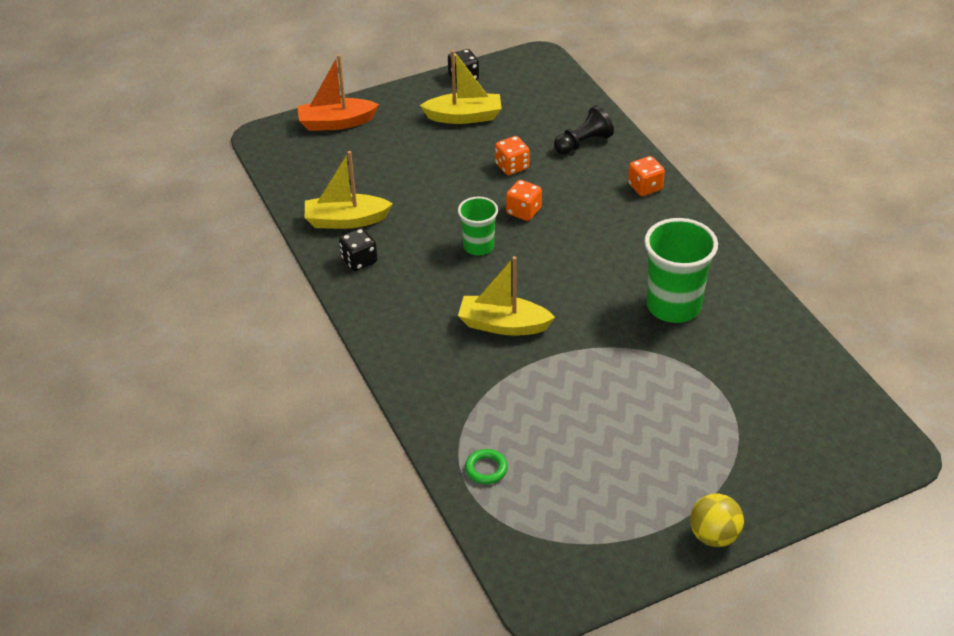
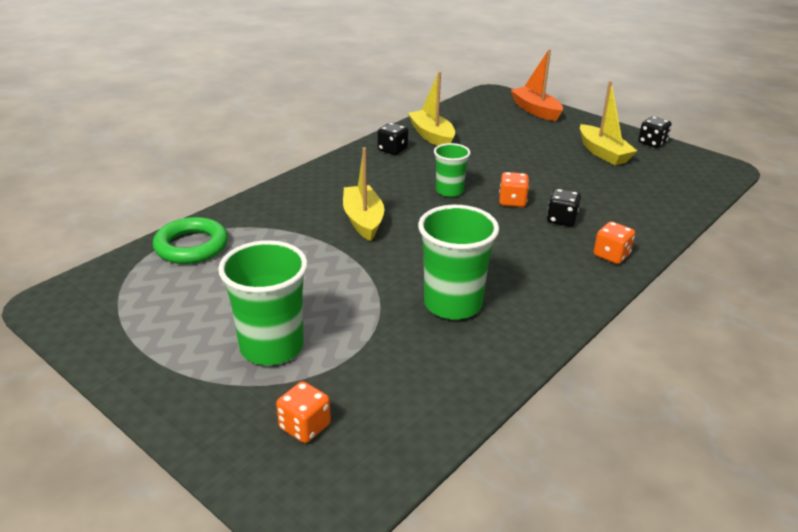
camera: 65 degrees right, 10 degrees down
(486, 469) = (191, 246): green ring -> green ring, size x1.96
(512, 166) = (564, 185): orange dice -> orange dice (304, 426)
(573, 193) = (561, 220): none -> black dice
(583, 143) = (636, 211): black pawn -> none
(688, 437) = (272, 347): none -> green cup
(714, 536) = (142, 389): yellow ball -> none

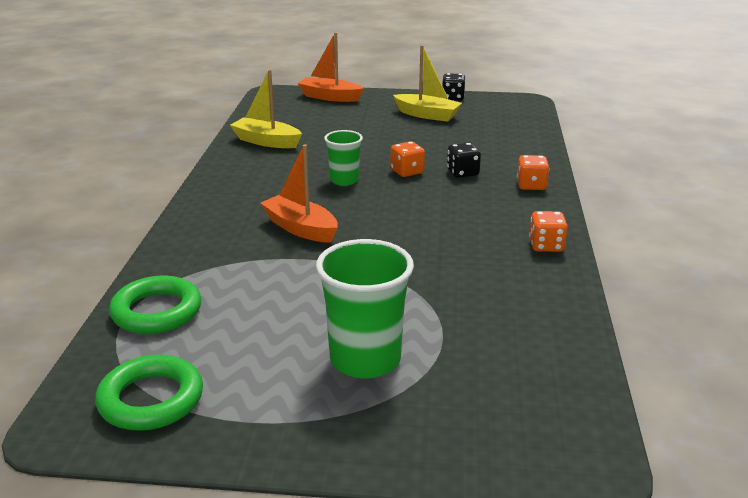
camera: 35 degrees left, 5 degrees down
(113, 308) = (151, 399): none -> green ring
(304, 426) = (482, 404): orange dice -> orange dice (546, 246)
(363, 220) = (300, 228): yellow boat -> orange boat
(392, 150) = (245, 163): black dice -> none
(452, 304) = (467, 263): green cup -> none

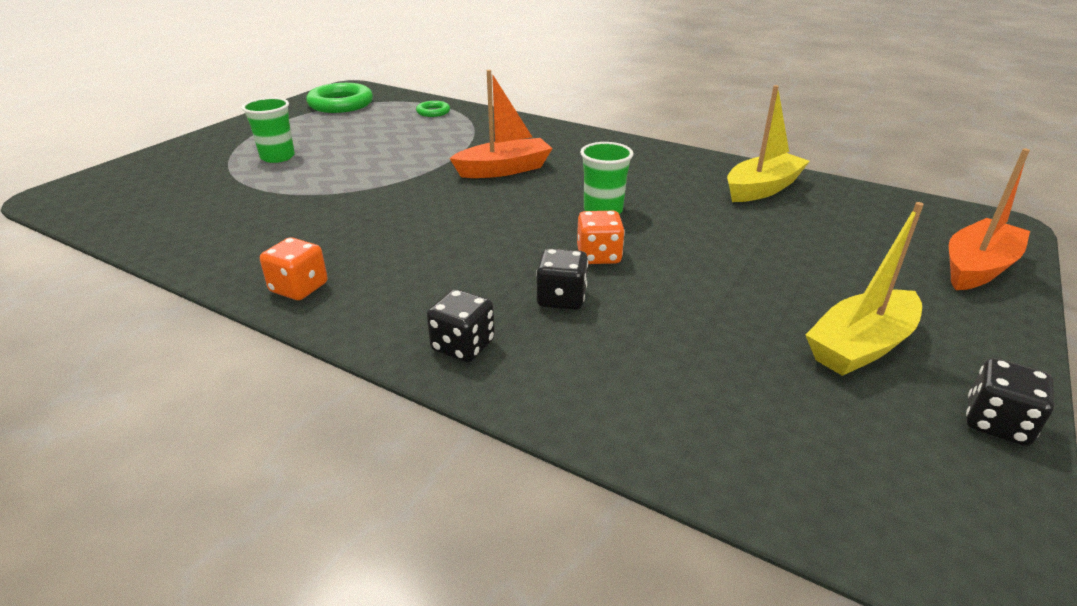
camera: 115 degrees right, 5 degrees up
(157, 311) = (433, 112): green ring -> green ring, size x0.51
(365, 360) = (277, 157): green cup -> green cup, size x0.59
(531, 185) = (463, 346): orange dice -> black dice

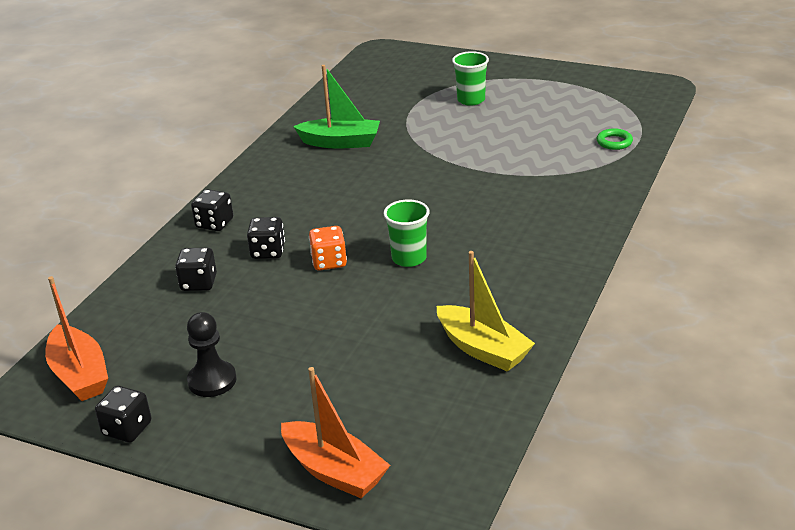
camera: 85 degrees right, 0 degrees up
(299, 288) = (275, 159): orange dice -> none
(300, 236) = (341, 142): none -> green boat
(341, 104) = (610, 94): green ring -> none
(504, 170) = (480, 201): orange boat -> orange boat (79, 375)
(630, 360) = (198, 283): none -> black dice
(860, 346) = (212, 381): yellow boat -> black pawn

